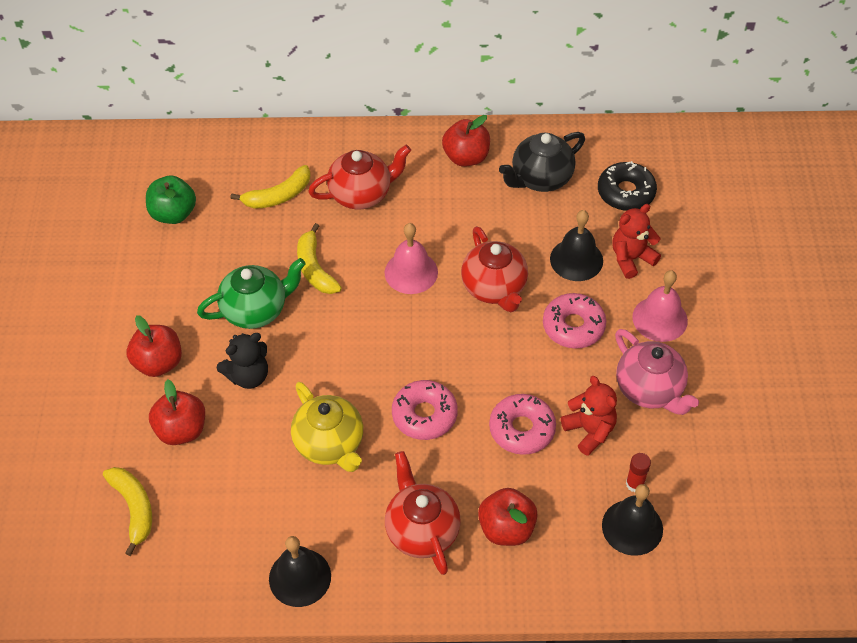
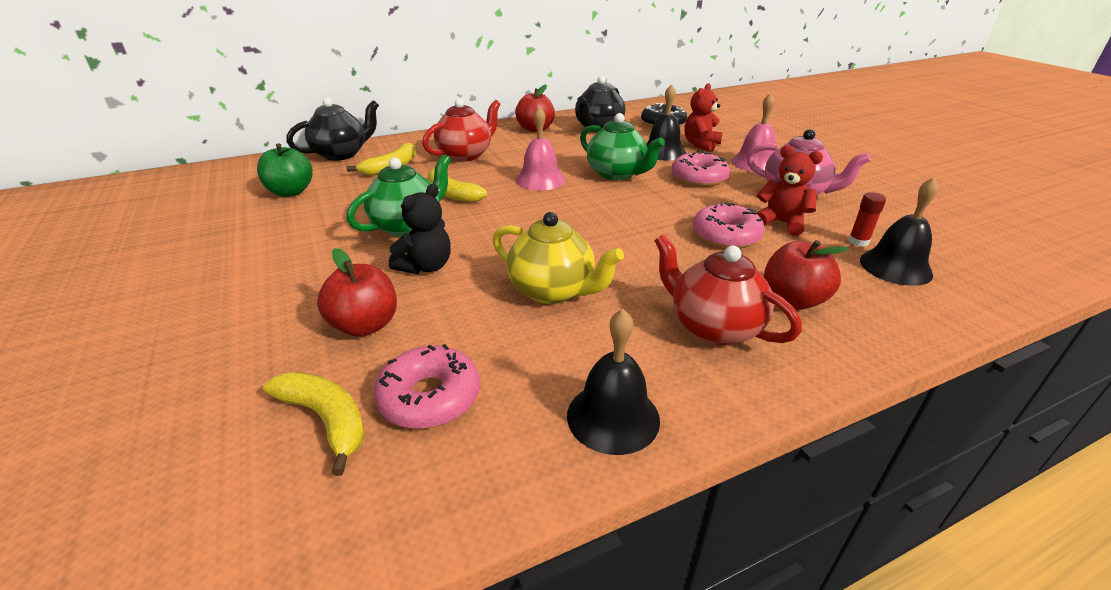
camera: 25 degrees left, 20 degrees down
(158, 363) = (311, 281): red apple -> none
(239, 149) = (341, 154): none -> black teapot
(424, 415) = (630, 248): pink donut -> pink donut (430, 397)
(494, 288) = (617, 174): red teapot -> green teapot

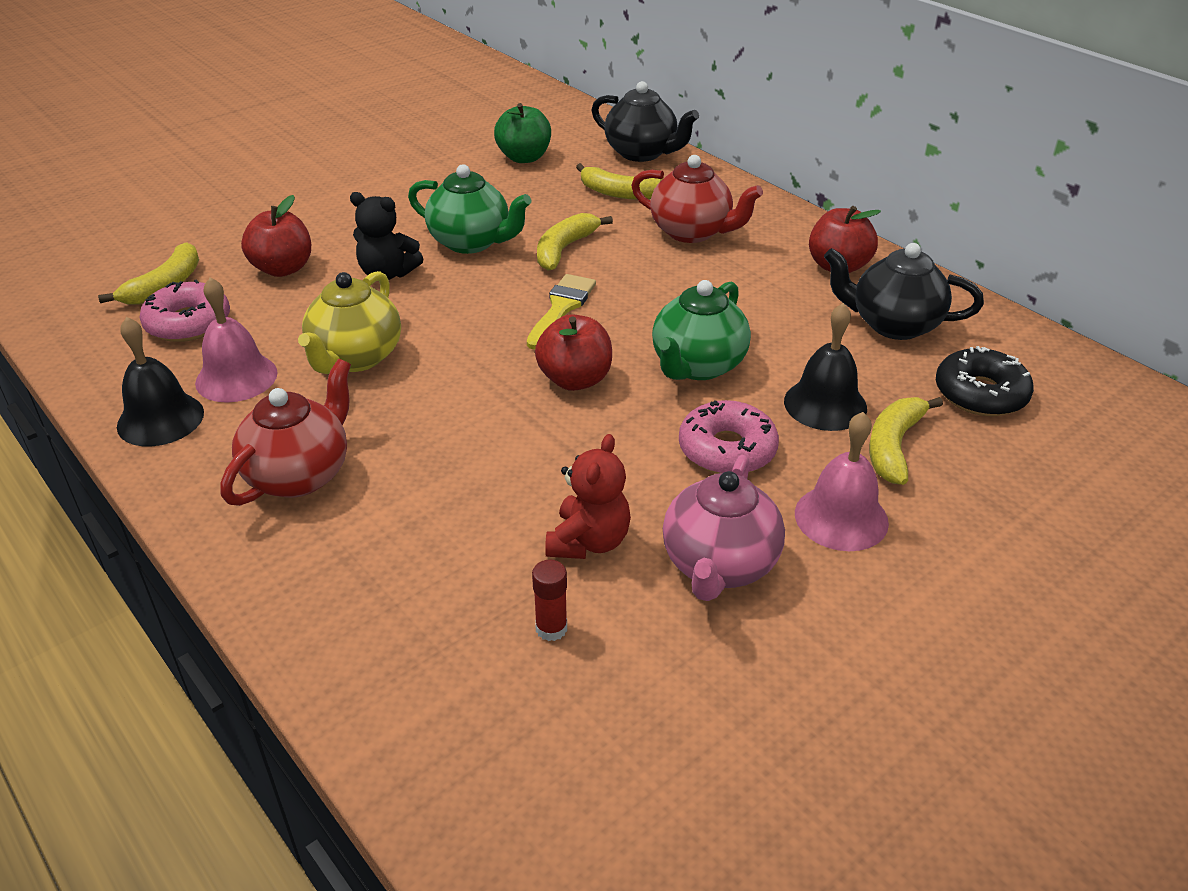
camera: 75 degrees right, 5 degrees up
(530, 203) = (561, 308): none -> yellow brush
(540, 179) = (640, 303): pink bell -> pink bell (236, 377)
(700, 145) = (893, 446): red teddy bear -> yellow banana
(726, 235) = (526, 482): pink donut -> none
(793, 300) = (364, 542): red apple -> red apple (575, 379)
(895, 267) = (477, 663): black bell -> none

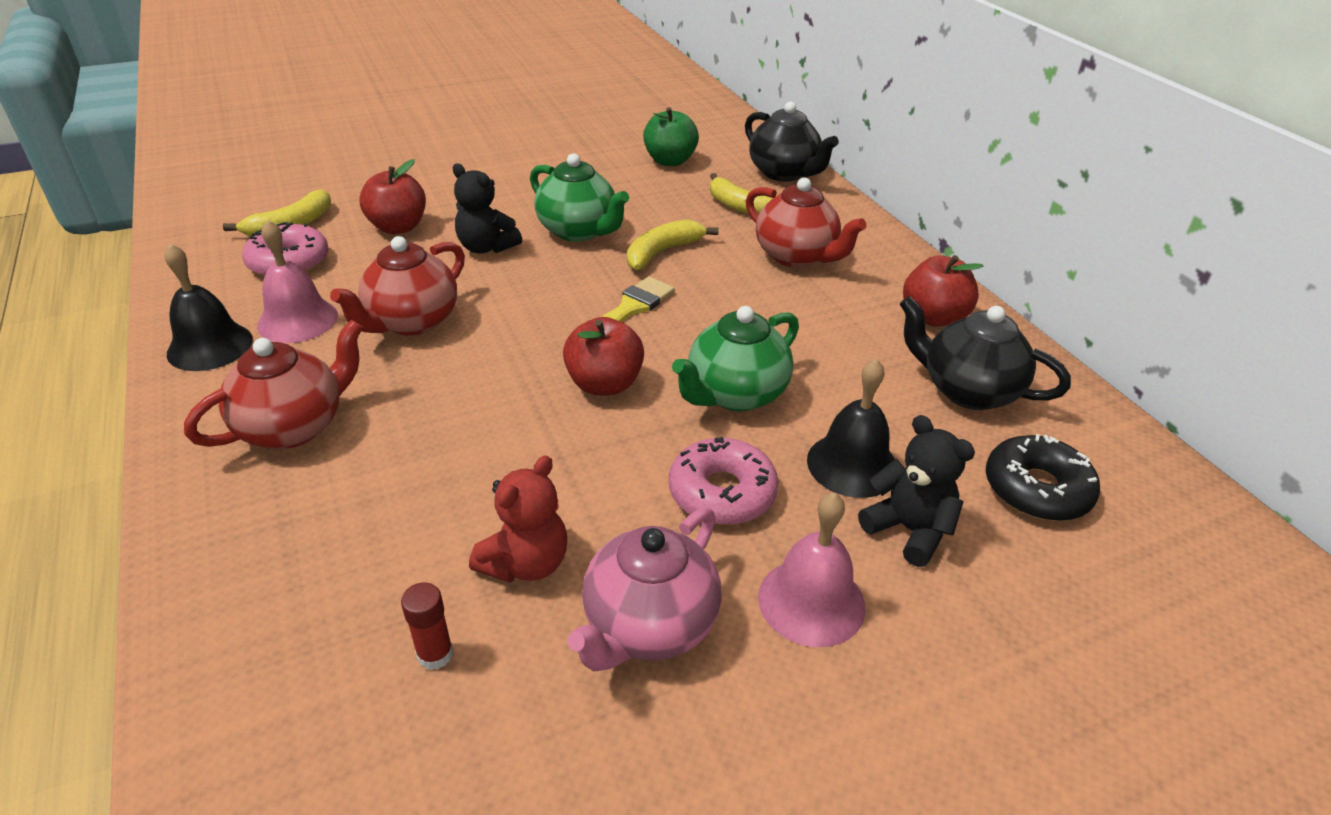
camera: 15 degrees right, 0 degrees up
(355, 358) = (411, 322): yellow teapot -> red teapot
(893, 446) = (909, 530): yellow banana -> black teddy bear

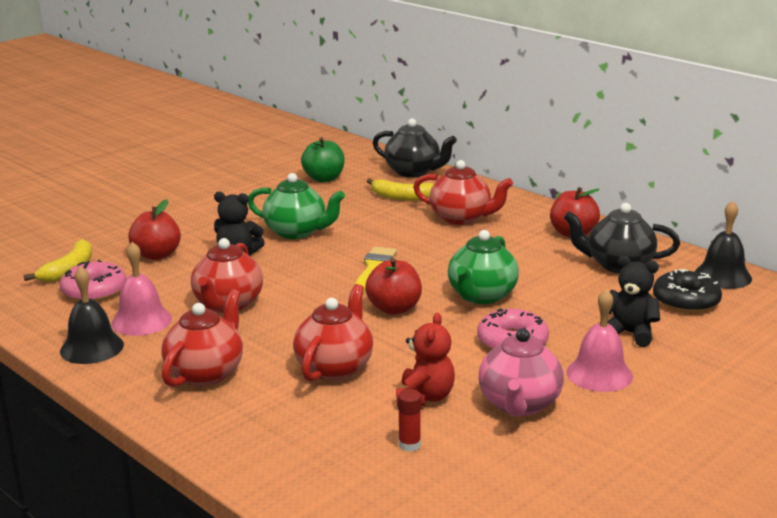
camera: 20 degrees left, 15 degrees down
(452, 467) = (335, 368): none -> red teapot
(662, 252) = (368, 233): yellow banana -> none
(852, 464) = (577, 313): black bell -> black bell (722, 276)

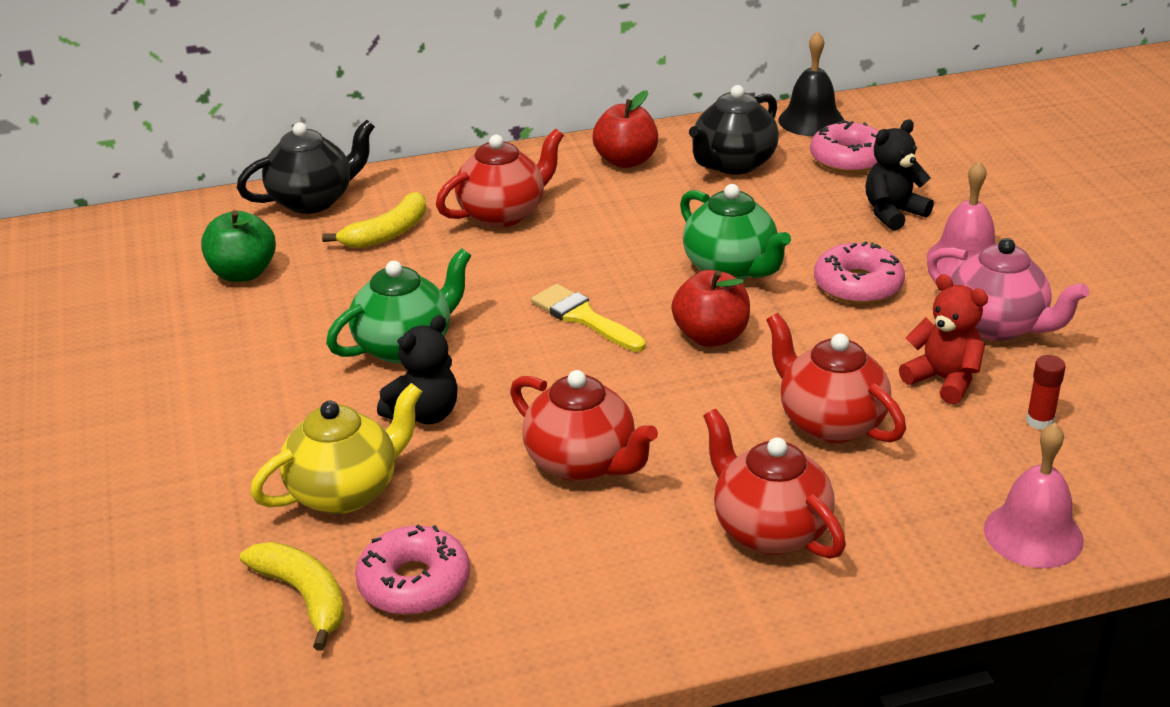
camera: 60 degrees left, 10 degrees up
(92, 348) = (610, 623): black bell -> none
(141, 321) = (563, 555): pink bell -> pink bell (1033, 534)
(157, 255) = (345, 491): red apple -> yellow teapot
(686, 301) = (848, 159): black donut -> pink donut

